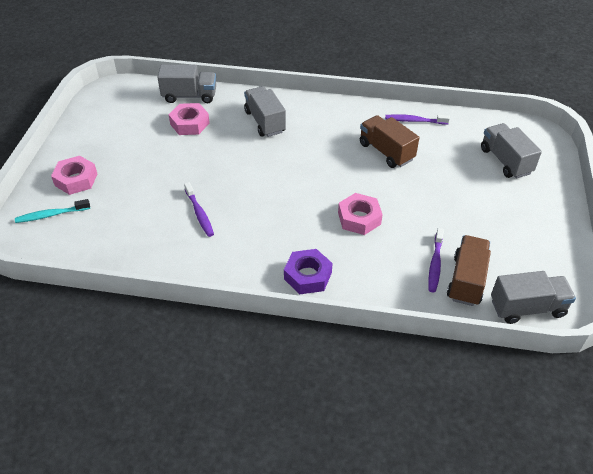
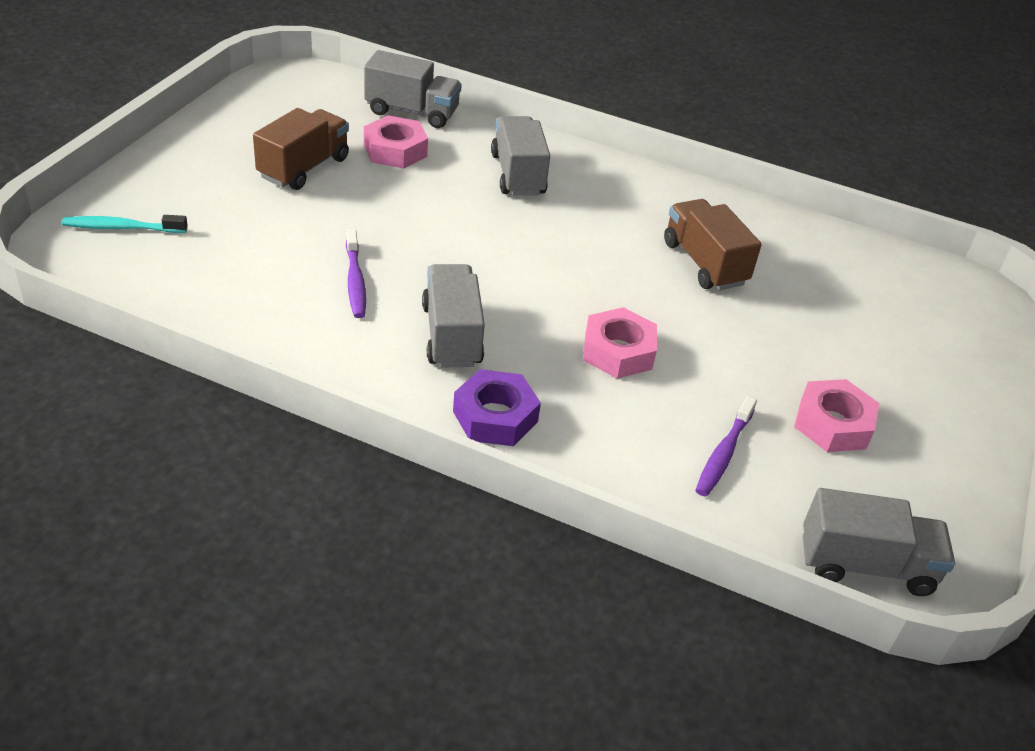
camera: 10 degrees right, 5 degrees down
(76, 179) = (183, 188): pink nut -> pink nut (833, 424)
(414, 121) = (771, 229): purple toothbrush -> none
(466, 280) = (770, 493): brown truck -> brown truck (304, 168)
(505, 161) = (910, 325): grey truck -> grey truck (452, 335)

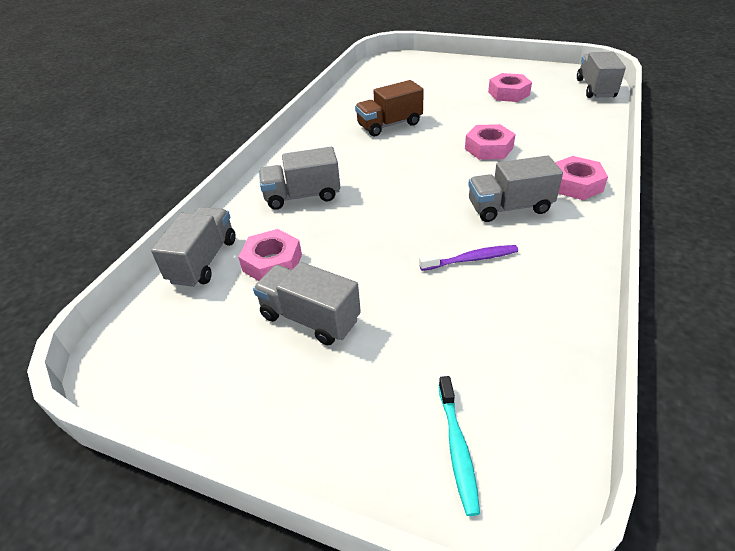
camera: 85 degrees left, 0 degrees up
(304, 168) = (310, 318): brown truck -> grey truck
(495, 416) = (575, 184): purple nut -> pink nut
(723, 453) = (551, 118): purple toothbrush -> none

